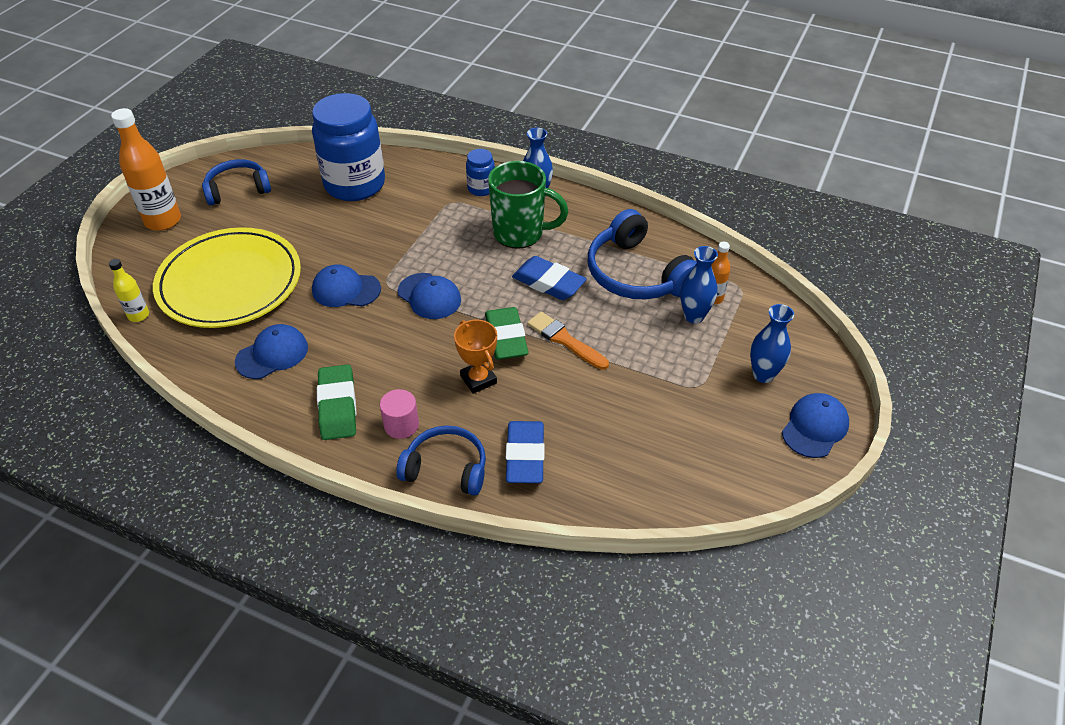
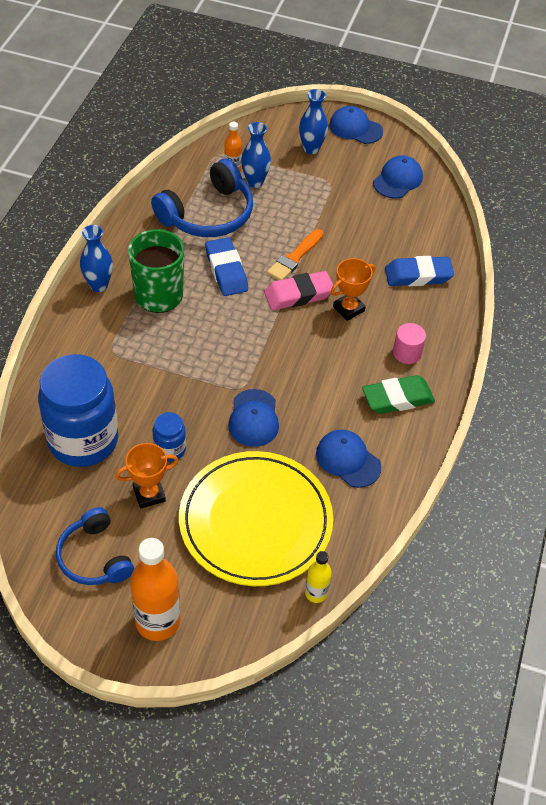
camera: 100 degrees left, 5 degrees up
(285, 220) = (149, 494): none -> orange trophy
(429, 296) = (254, 352): blue cap -> blue cap (397, 180)
(446, 468) = (441, 320): blue headphones -> none
(481, 188) = (88, 329): blue jar -> blue jar (170, 449)
(506, 338) = (298, 295): green eraser -> pink eraser
(548, 283) = (226, 271): blue eraser -> blue eraser turned 45 degrees counterclockwise

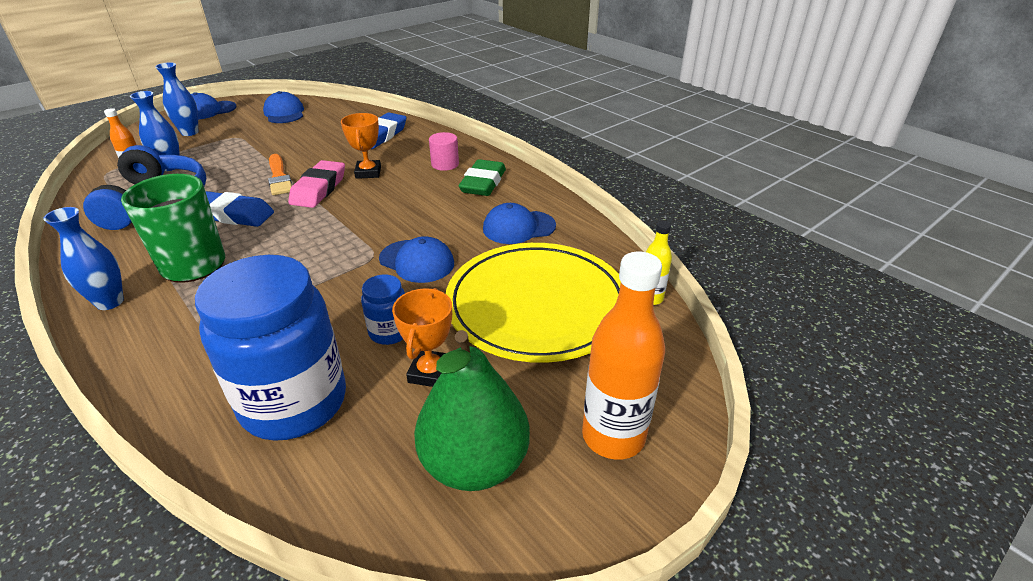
camera: 55 degrees left, 15 degrees down
(94, 557) = (474, 463): blue headphones -> green pear

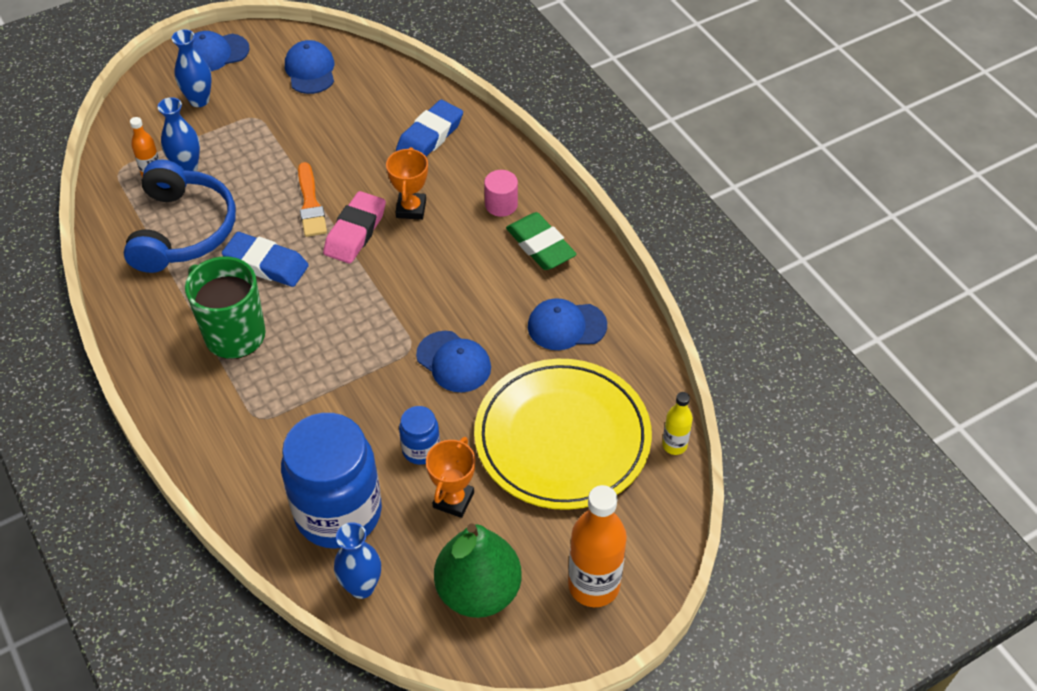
camera: 10 degrees right, 15 degrees up
(110, 302) = (166, 375): blue vase -> blue vase (362, 587)
(483, 183) = (540, 246): green eraser -> green eraser turned 60 degrees counterclockwise

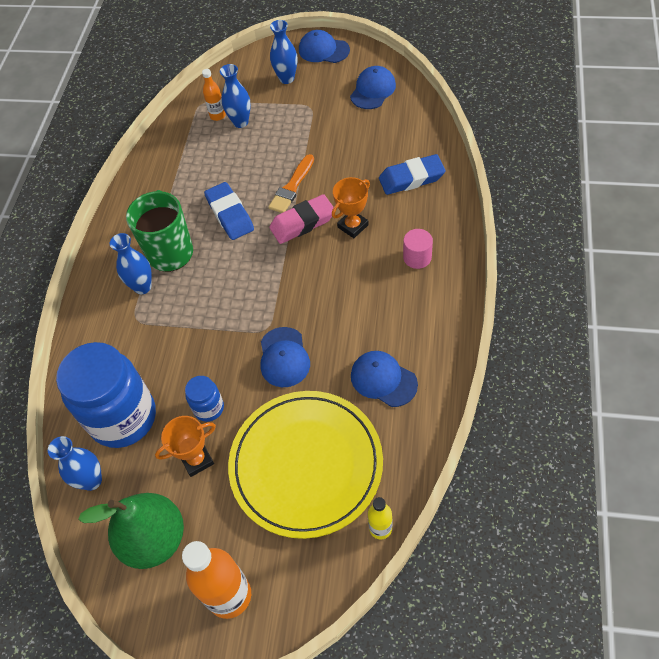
camera: 45 degrees right, 5 degrees up
(183, 230) = (202, 163): blue headphones -> none
(235, 384) = (142, 287): none -> blue vase
(540, 246) = (418, 306): green eraser -> none

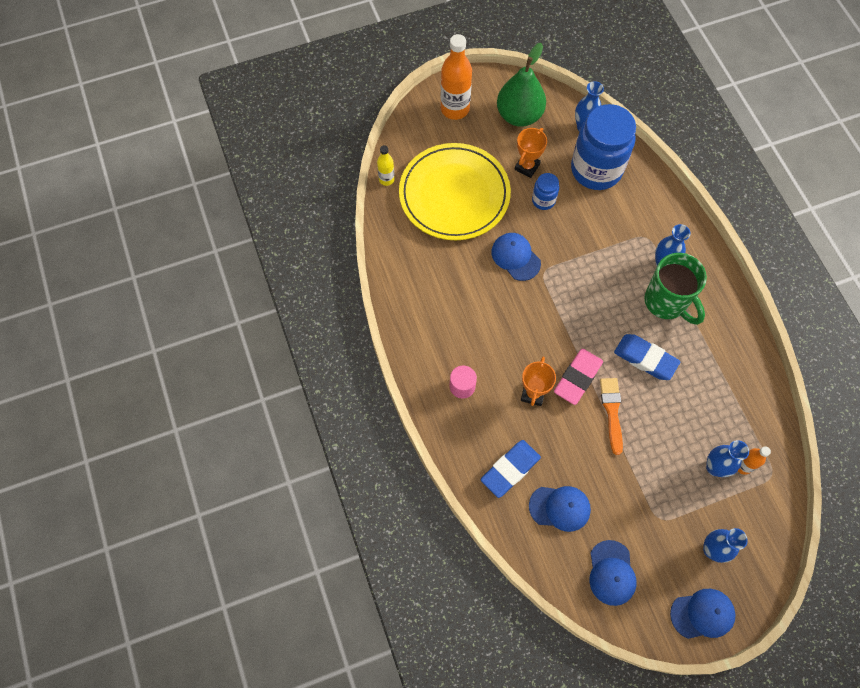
camera: 145 degrees right, 10 degrees up
(383, 379) = (434, 272): blue cap -> blue cap (560, 508)

